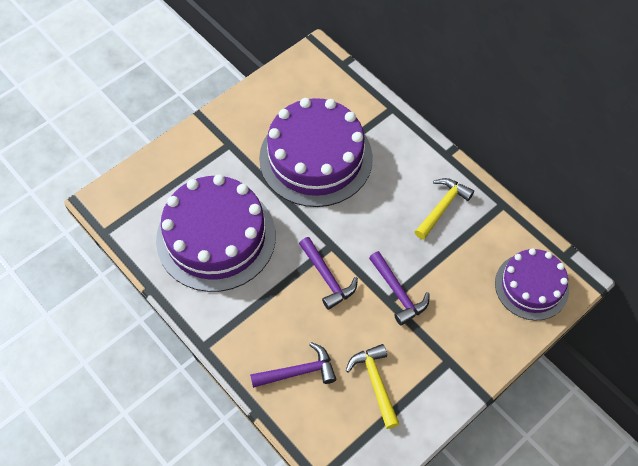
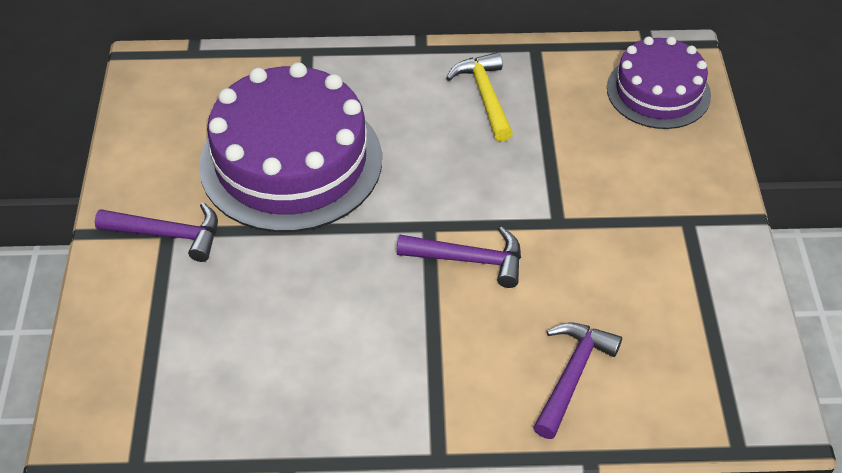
camera: 50 degrees left, 10 degrees down
(216, 237) = (289, 337): purple cake -> none
(375, 383) = (656, 306): yellow hammer -> none
(398, 293) = (556, 207): purple hammer -> purple hammer (168, 234)

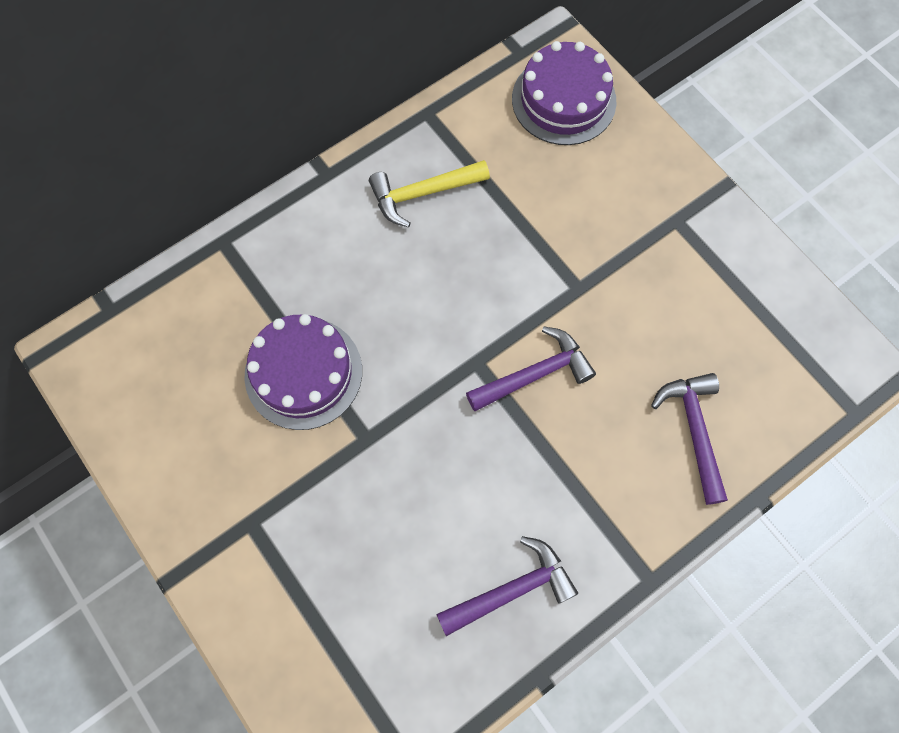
camera: 35 degrees left, 20 degrees up
(168, 234) = (253, 525): purple hammer -> purple hammer (512, 590)
(291, 161) = (303, 373): purple cake -> purple cake, size x0.60
(485, 96) = (423, 193): yellow hammer -> yellow hammer turned 60 degrees counterclockwise

